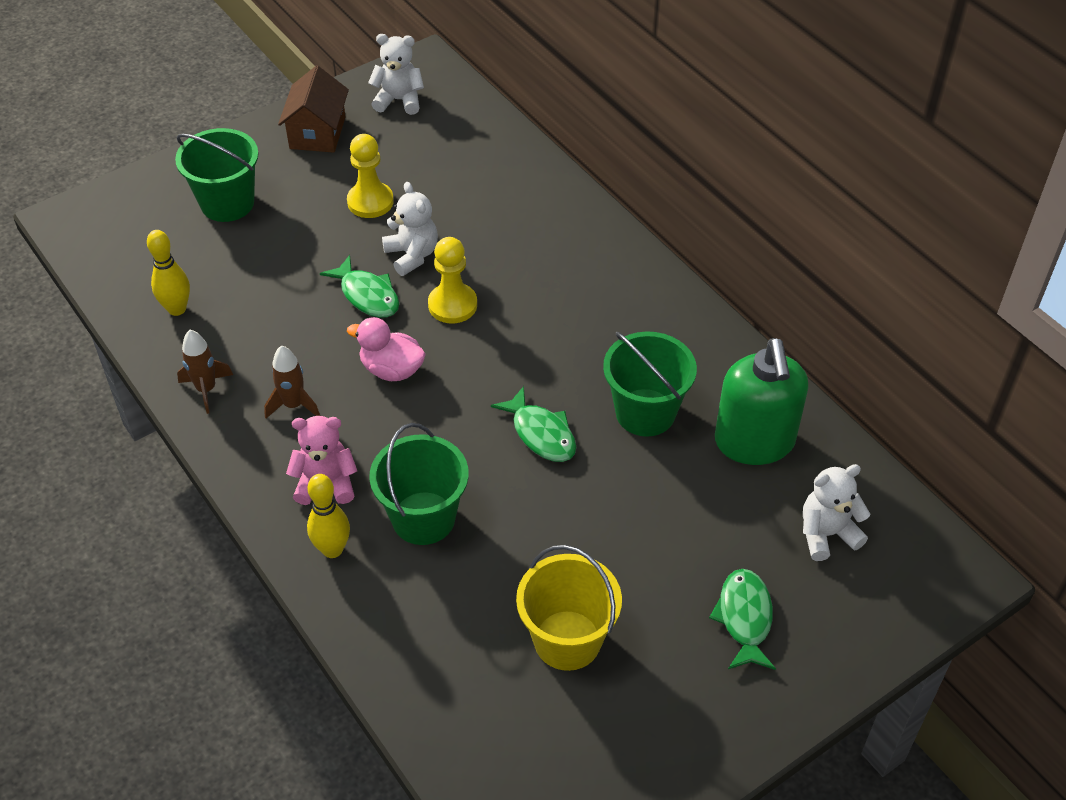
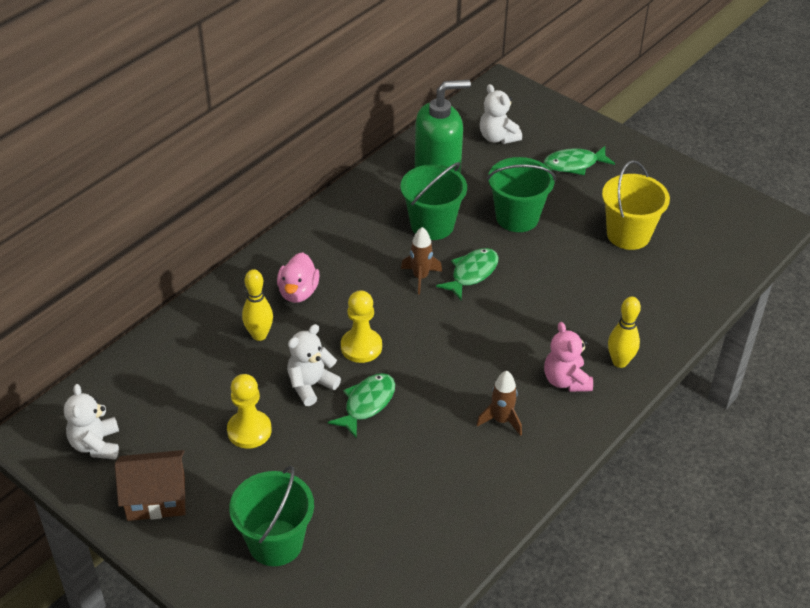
camera: 105 degrees left, 5 degrees down
(177, 309) = (425, 537): yellow bowling pin -> yellow bowling pin (259, 335)
(206, 389) = (507, 483): brown rocket -> brown rocket (420, 277)
(391, 369) = (442, 369): pink duck -> pink duck (298, 292)
(423, 518) = (571, 320): green bucket -> green bucket (517, 217)

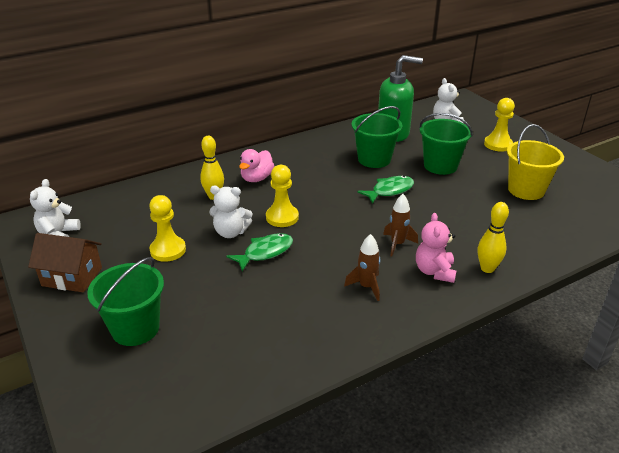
camera: 20 degrees right, 10 degrees down
(311, 385) = (231, 232): white teddy bear -> white teddy bear turned 150 degrees counterclockwise
(420, 277) = (349, 186): brown rocket -> brown rocket (397, 244)
(574, 164) = (498, 144): green fish -> yellow pawn

